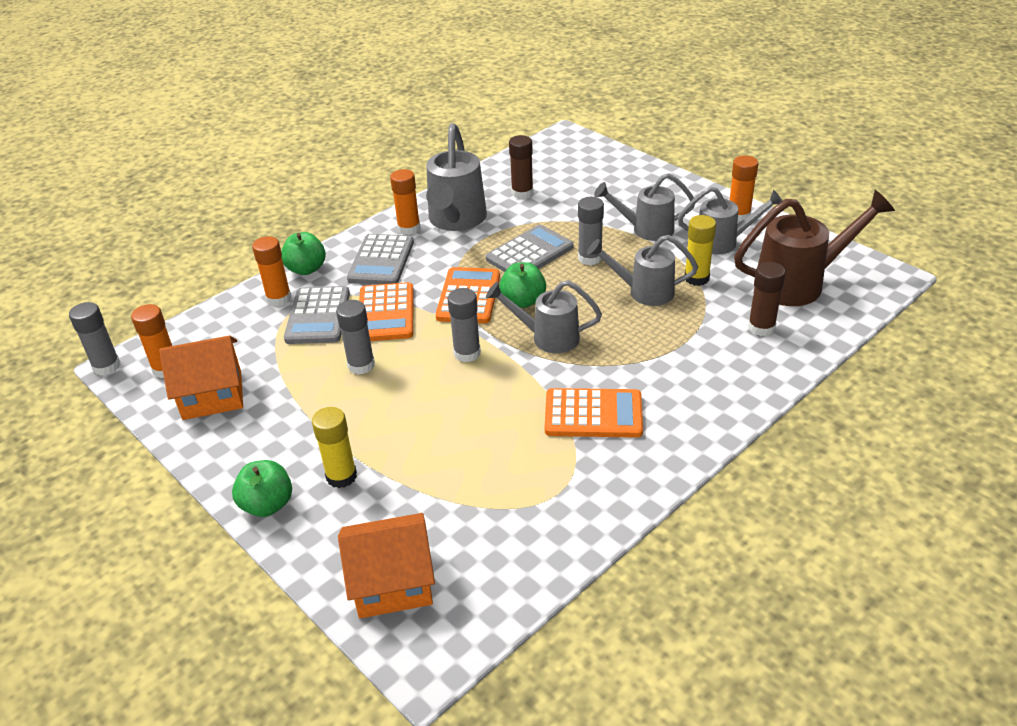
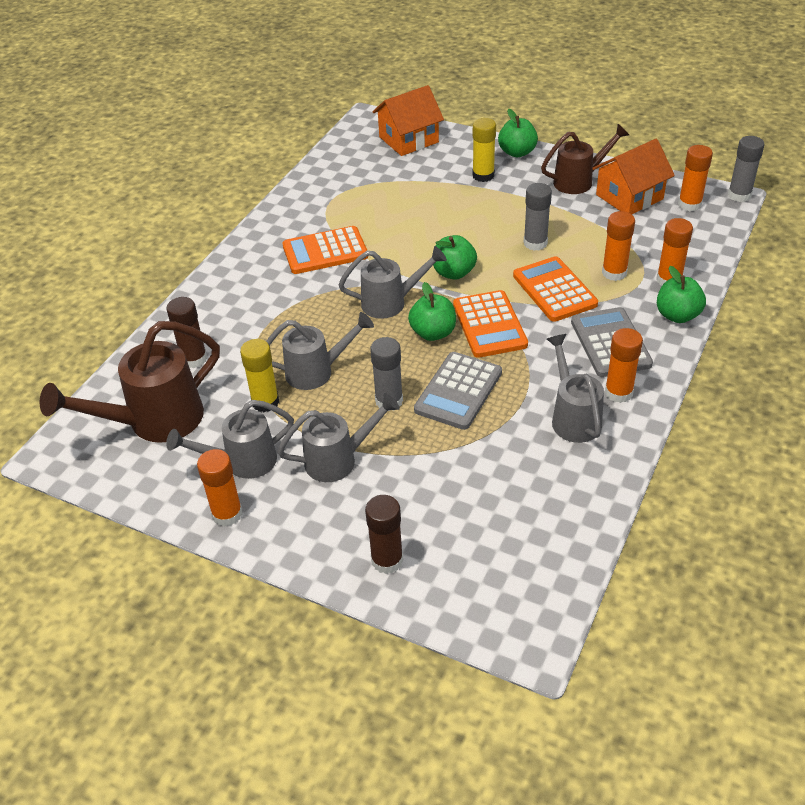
camera: 160 degrees right, 5 degrees up
(240, 433) = (579, 181): none -> brown watering can
(318, 316) = (614, 273): grey calculator -> orange glue stick
(455, 221) = (573, 417): grey watering can -> grey watering can, size x0.66
(467, 353) = (454, 273): grey glue stick -> green apple
(522, 193) = (522, 486): brown glue stick -> brown glue stick (387, 560)

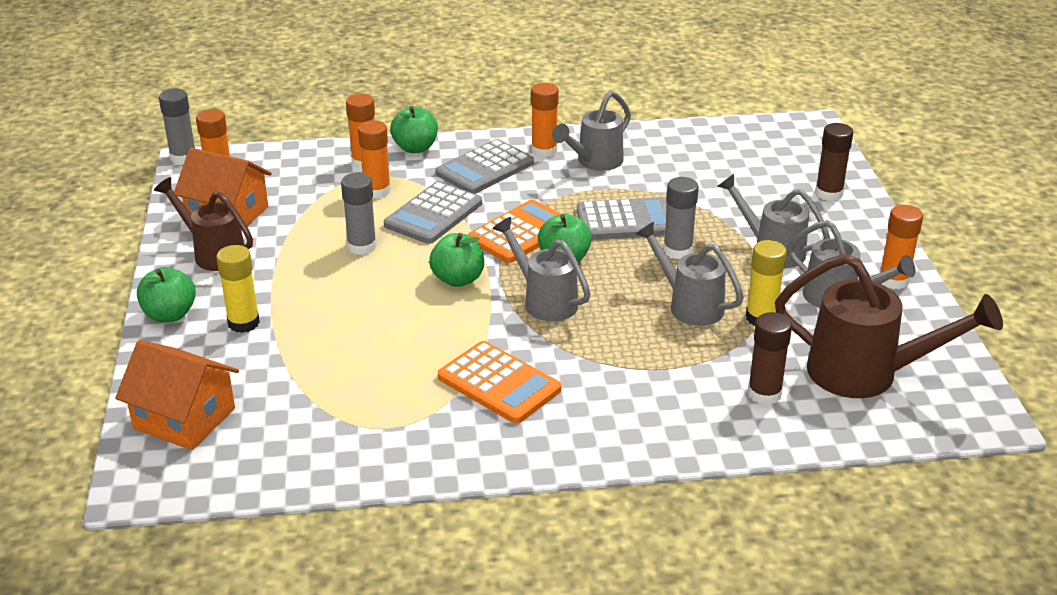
camera: 125 degrees left, 10 degrees down
(554, 290) = (433, 214): orange calculator -> grey calculator

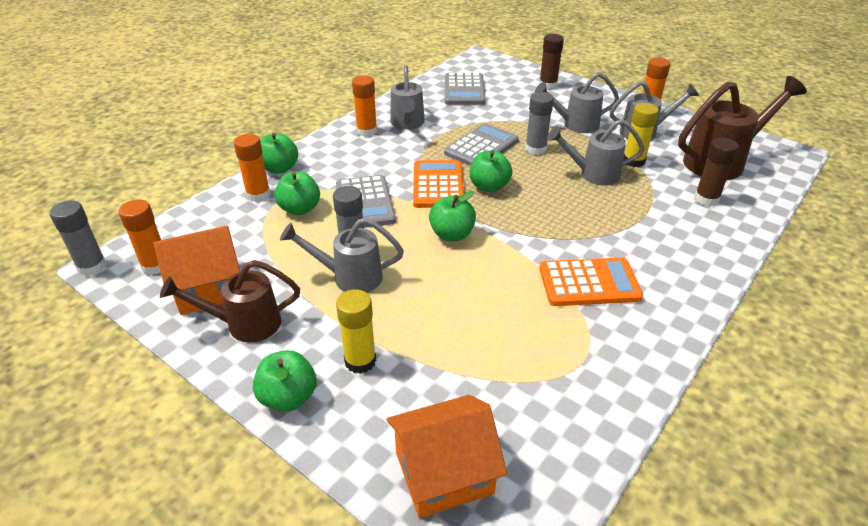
camera: 45 degrees left, 5 degrees up
(377, 191) = (300, 209): orange glue stick -> green apple
(484, 168) = (348, 158): grey calculator -> grey calculator (464, 90)
(544, 300) = (521, 217): grey watering can -> grey watering can (349, 277)

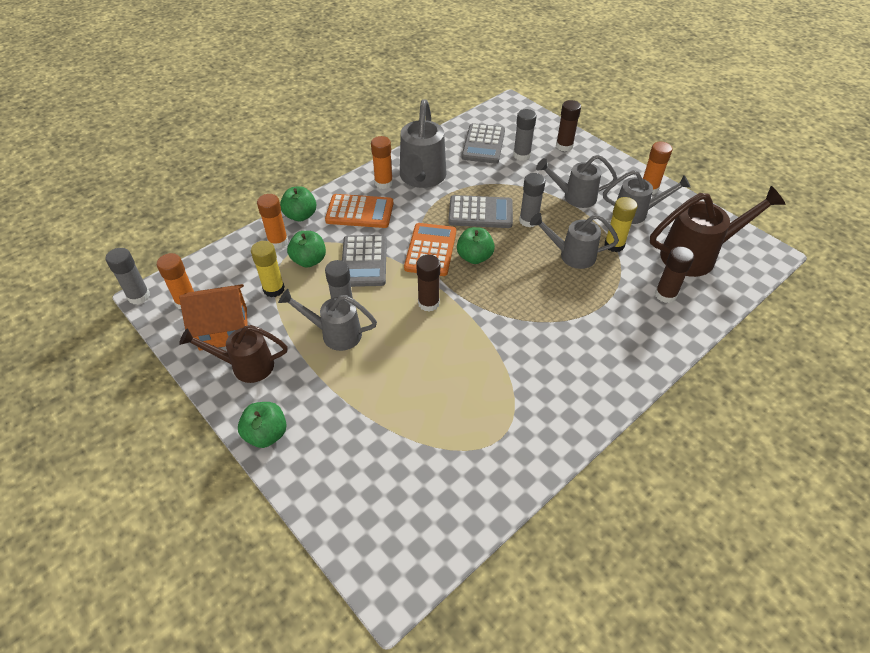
camera: 10 degrees right, 10 degrees up
(360, 361) = (326, 411): yellow glue stick -> yellow glue stick (274, 289)
(407, 124) = (421, 178): grey watering can -> grey watering can, size x1.51
(443, 472) = (365, 513): orange house -> none
(452, 234) = (428, 303): green apple -> brown glue stick
(481, 147) = (480, 213): grey calculator -> grey calculator turned 45 degrees clockwise
(507, 95) = (521, 155): none -> grey glue stick
(589, 283) = (529, 367): orange calculator -> orange calculator (359, 212)

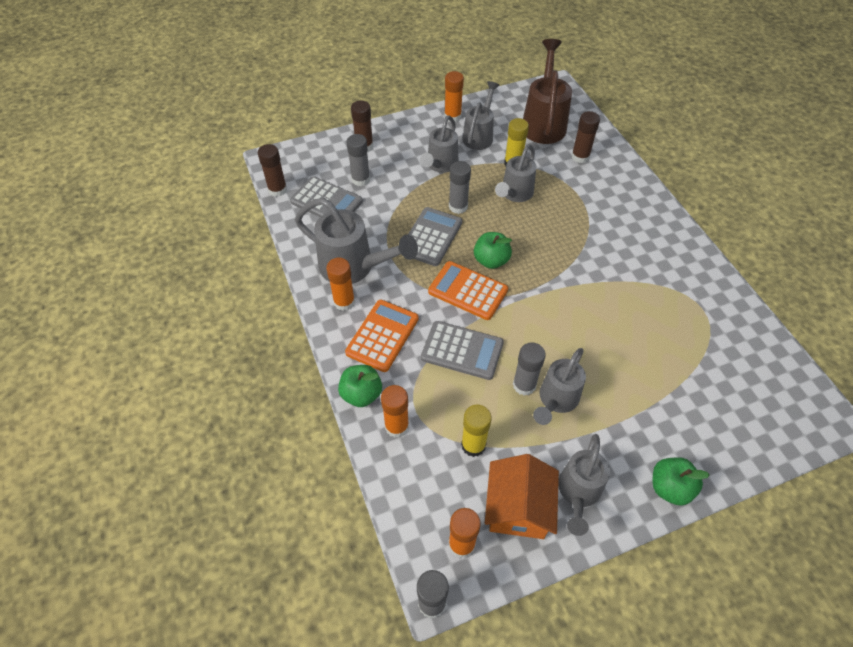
camera: 70 degrees left, 5 degrees up
(245, 366) = (578, 493): brown watering can -> grey watering can
(309, 260) = (441, 401): green apple -> none
(428, 303) = (539, 313): brown glue stick -> brown glue stick (277, 189)

